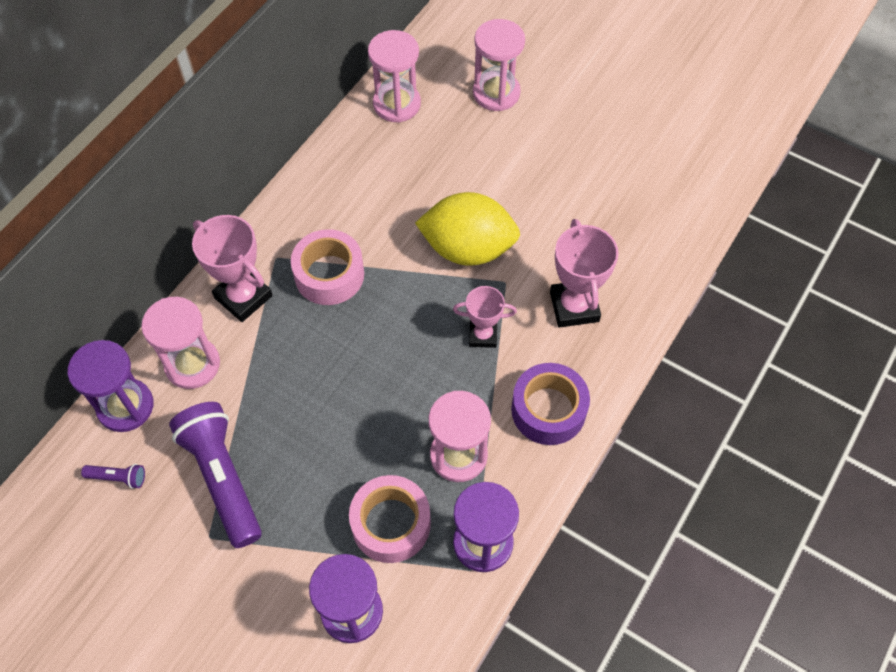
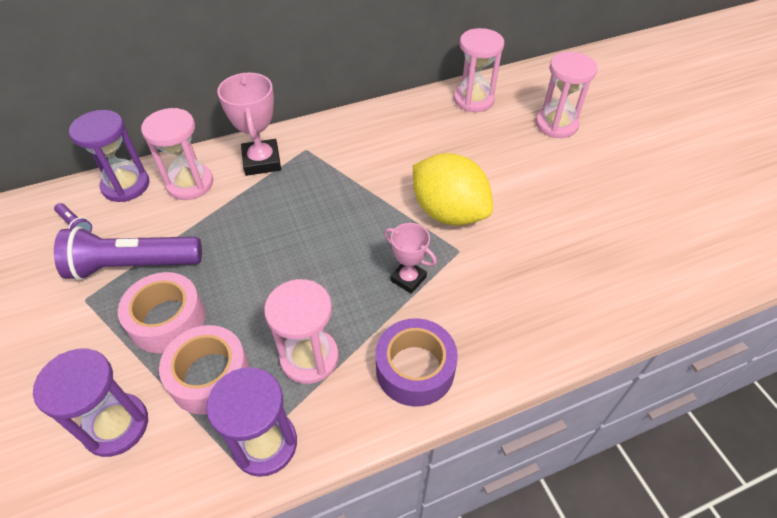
camera: 35 degrees right, 10 degrees down
(222, 478) = (133, 265): purple flashlight -> purple flashlight turned 105 degrees counterclockwise
(329, 274) = (331, 177): pink tape -> pink tape (167, 320)
(574, 307) = (504, 300): pink trophy -> none

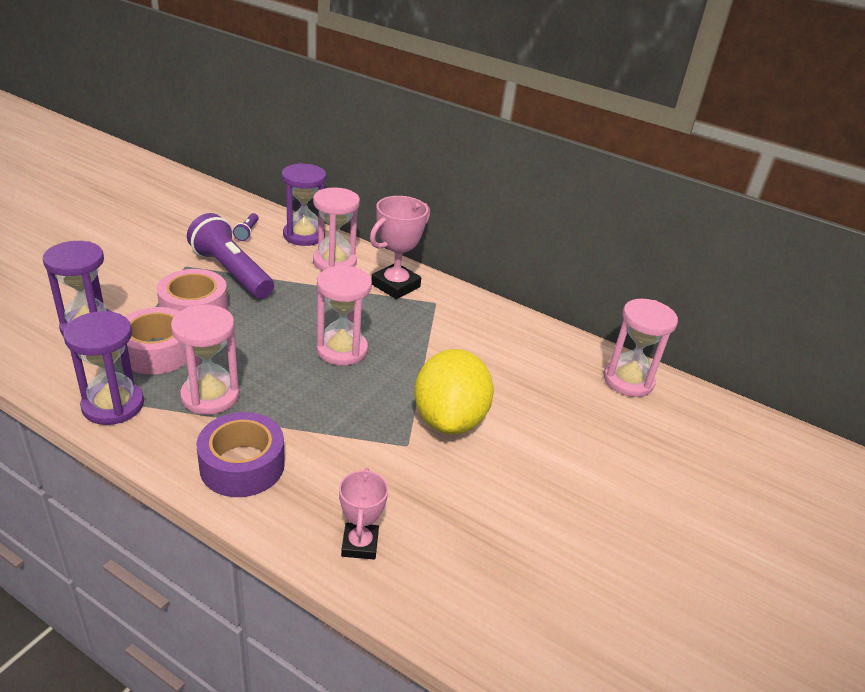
camera: 50 degrees right, 15 degrees down
(408, 279) = (342, 422): pink trophy -> pink trophy (360, 544)
(556, 125) = (670, 458): pink hourglass -> pink hourglass (342, 350)

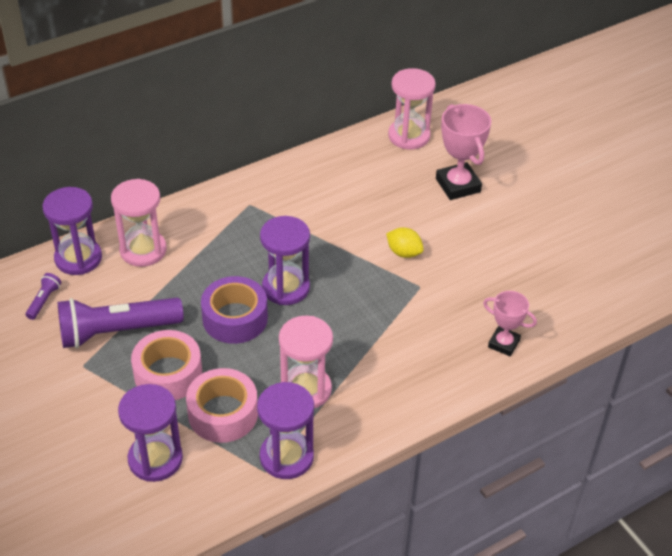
camera: 60 degrees left, 10 degrees up
(242, 465) = (399, 388): purple tape -> purple tape (235, 318)
(247, 232) = (44, 301): purple flashlight -> purple flashlight turned 105 degrees counterclockwise
(342, 350) = (286, 288): pink hourglass -> purple hourglass
(395, 285) = (208, 221): pink trophy -> pink trophy (458, 185)
(449, 419) = (404, 252): yellow lemon -> yellow lemon, size x0.46

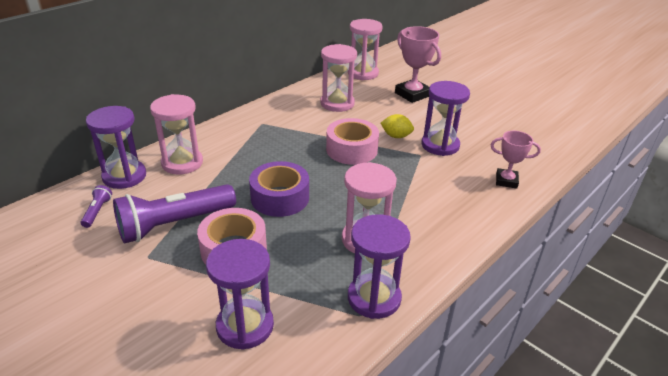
camera: 15 degrees left, 10 degrees down
(223, 413) = (298, 272): pink tape -> pink tape (351, 150)
(286, 288) = (314, 170): purple hourglass -> purple hourglass (440, 145)
(353, 186) = (337, 103): none -> pink hourglass

